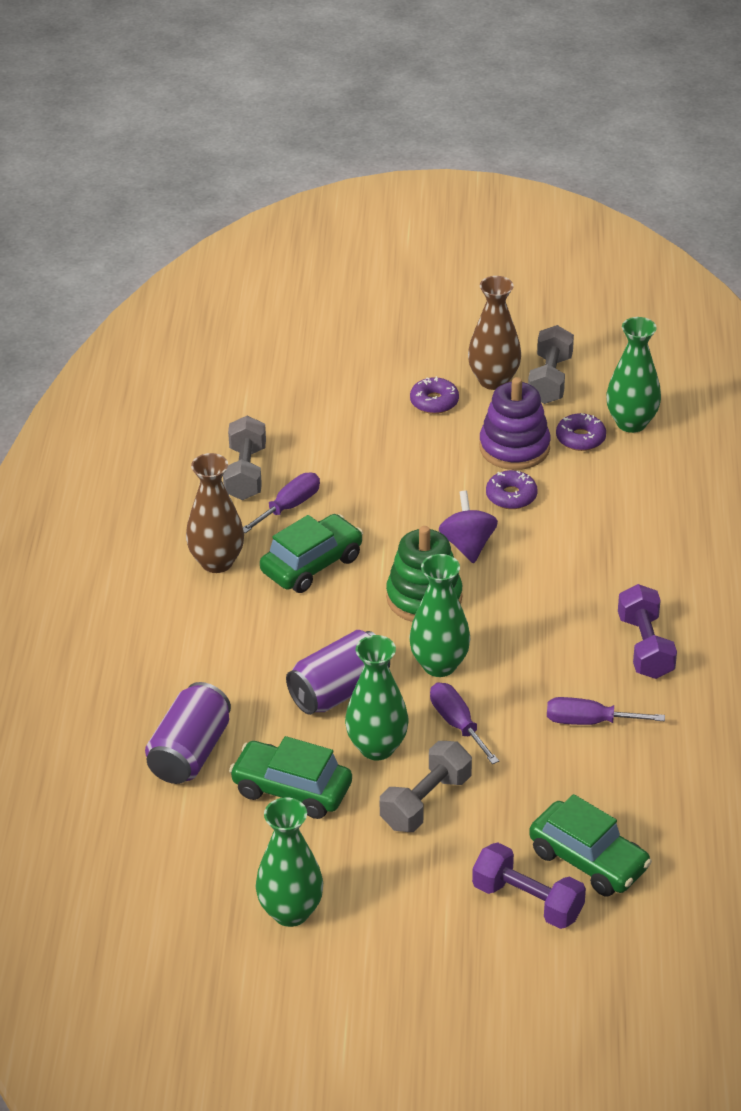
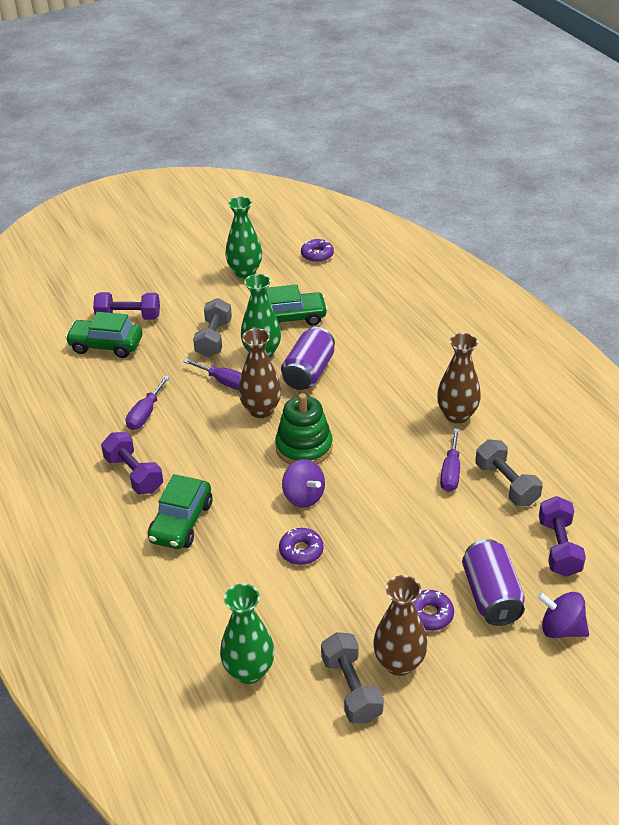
camera: 150 degrees right, 0 degrees up
(190, 752) = (361, 313): purple can -> purple can (491, 596)
(260, 404) = (559, 547): none -> purple dumbbell
(312, 564) = (396, 439): green car -> green car (181, 522)
(331, 351) = (561, 629): none -> purple spinning top
(439, 665) = (261, 410): green vase -> brown vase
(514, 448) = (330, 597): purple stacking toy -> none
(580, 438) = (283, 633): purple donut -> purple donut (317, 255)
(589, 722) = (145, 414): purple screwdriver -> purple screwdriver turned 135 degrees clockwise

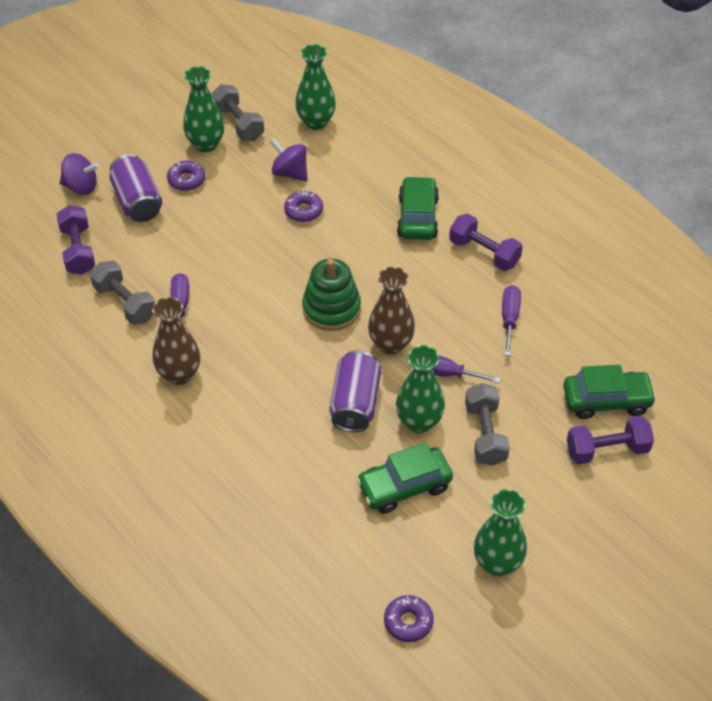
camera: 165 degrees right, 10 degrees up
(303, 497) = (316, 258): purple spinning top -> purple spinning top (290, 173)
(399, 663) = (206, 144): brown vase -> green vase

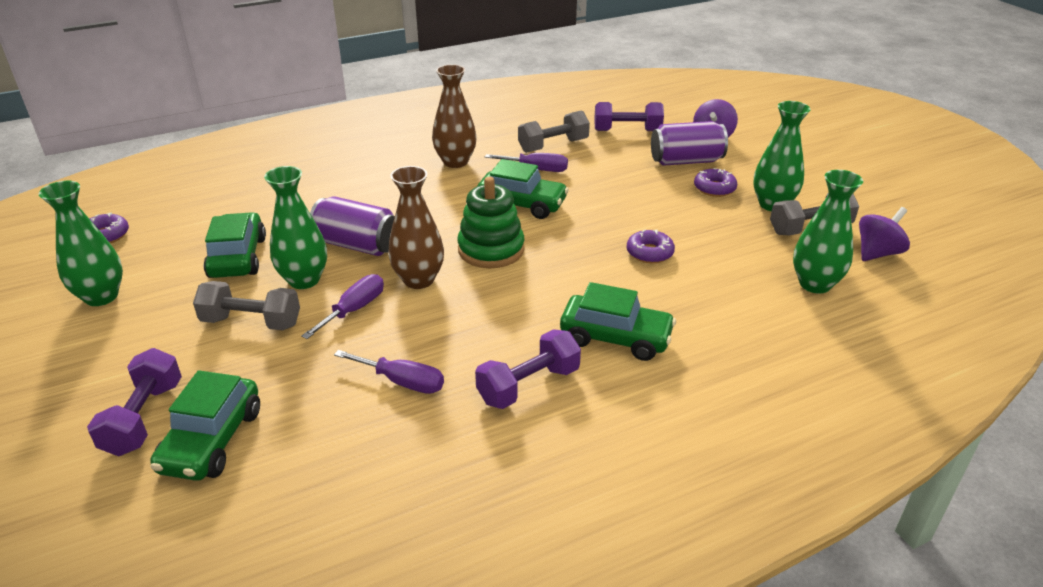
camera: 105 degrees right, 15 degrees down
(250, 304) = (522, 204): none -> green car
(290, 173) = (717, 252): purple spinning top -> purple spinning top (877, 253)

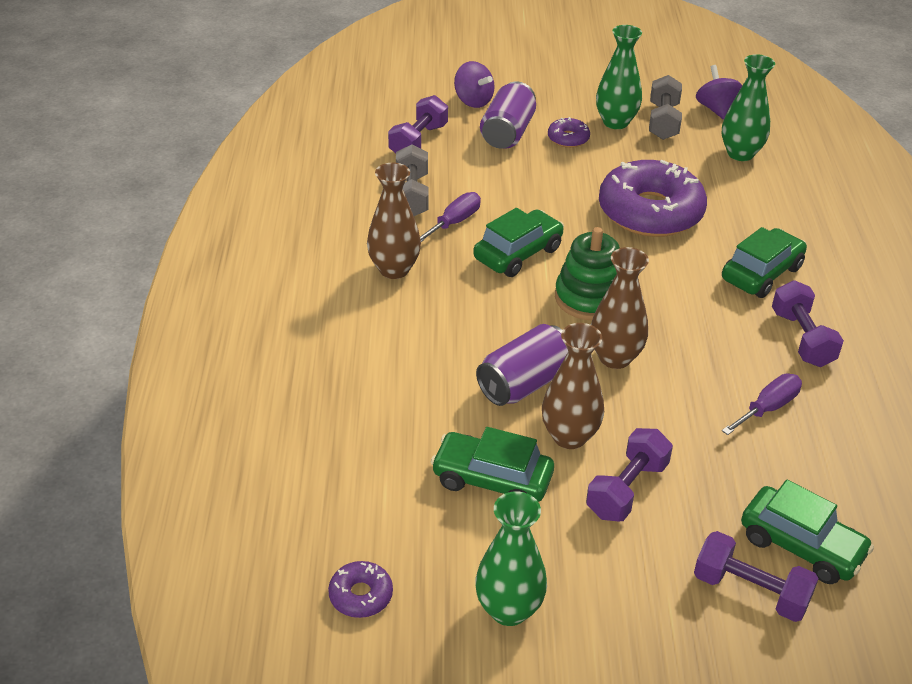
camera: 65 degrees left, 5 degrees up
(251, 322) = (626, 489): grey dumbbell -> purple dumbbell
(304, 280) = (569, 436): green vase -> brown vase
(354, 310) = (643, 412): purple screwdriver -> none
(649, 253) = (650, 212): purple donut -> purple donut, size x2.33

